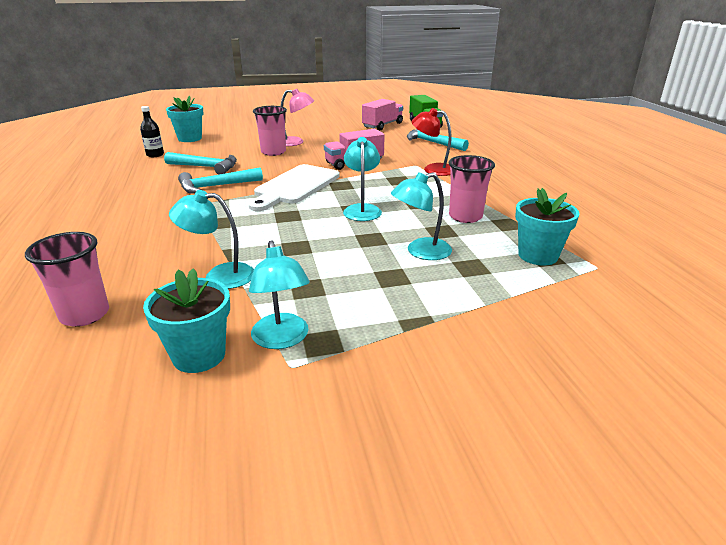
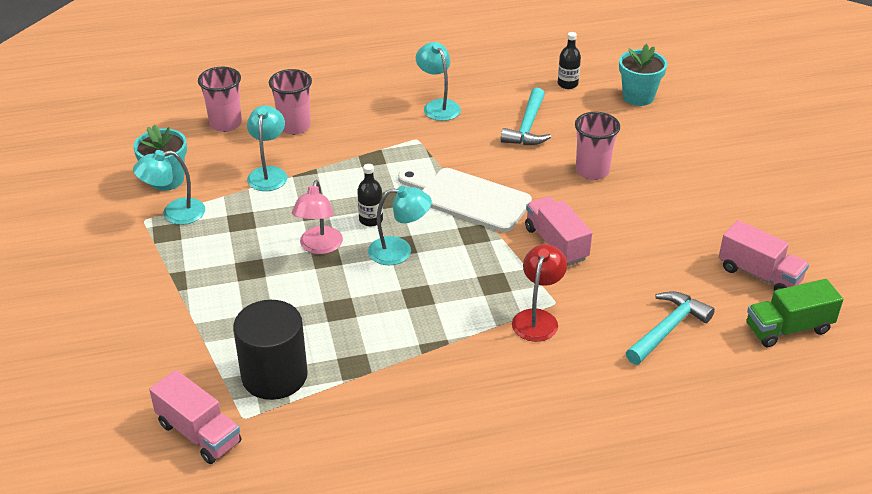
camera: 90 degrees right, 10 degrees up
(216, 186) = (465, 143): turquoise hammer -> none
(295, 142) = (640, 187): pink lamp -> pink lamp (319, 247)
(316, 221) = (371, 219): none -> black bottle
(420, 252) = (294, 290): turquoise lamp -> turquoise lamp (438, 106)
(465, 217) = (375, 332): pink cup -> pink cup (294, 126)
(538, 255) = (274, 375): turquoise flower pot -> black cylinder
(634, 288) = (199, 433): none -> pink truck

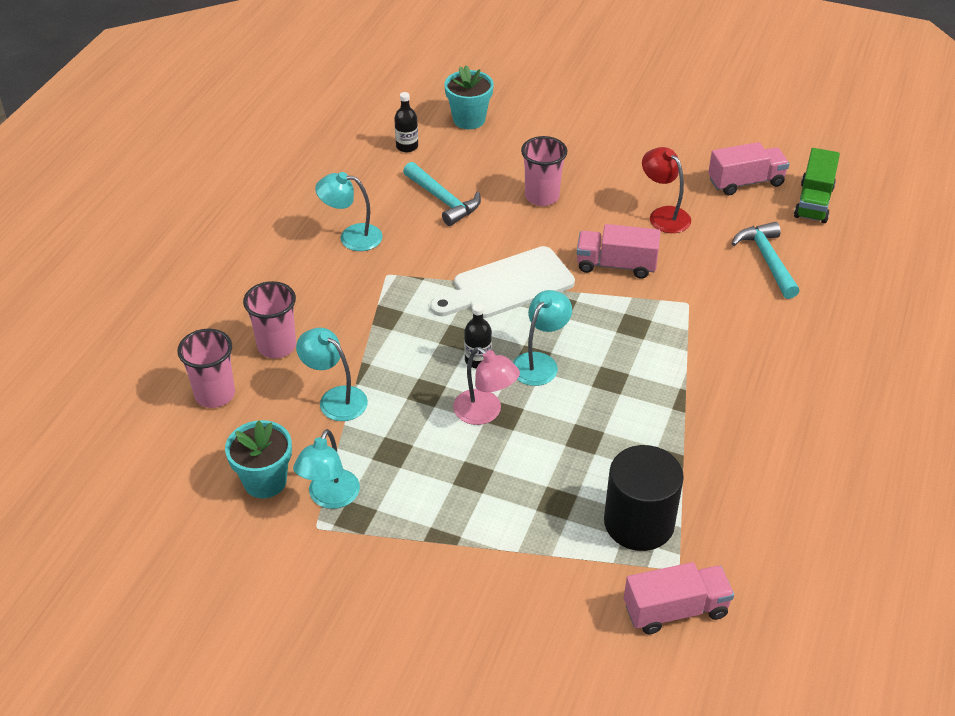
camera: 55 degrees left, 5 degrees up
(537, 318) = (698, 322): red lamp -> red lamp (663, 215)

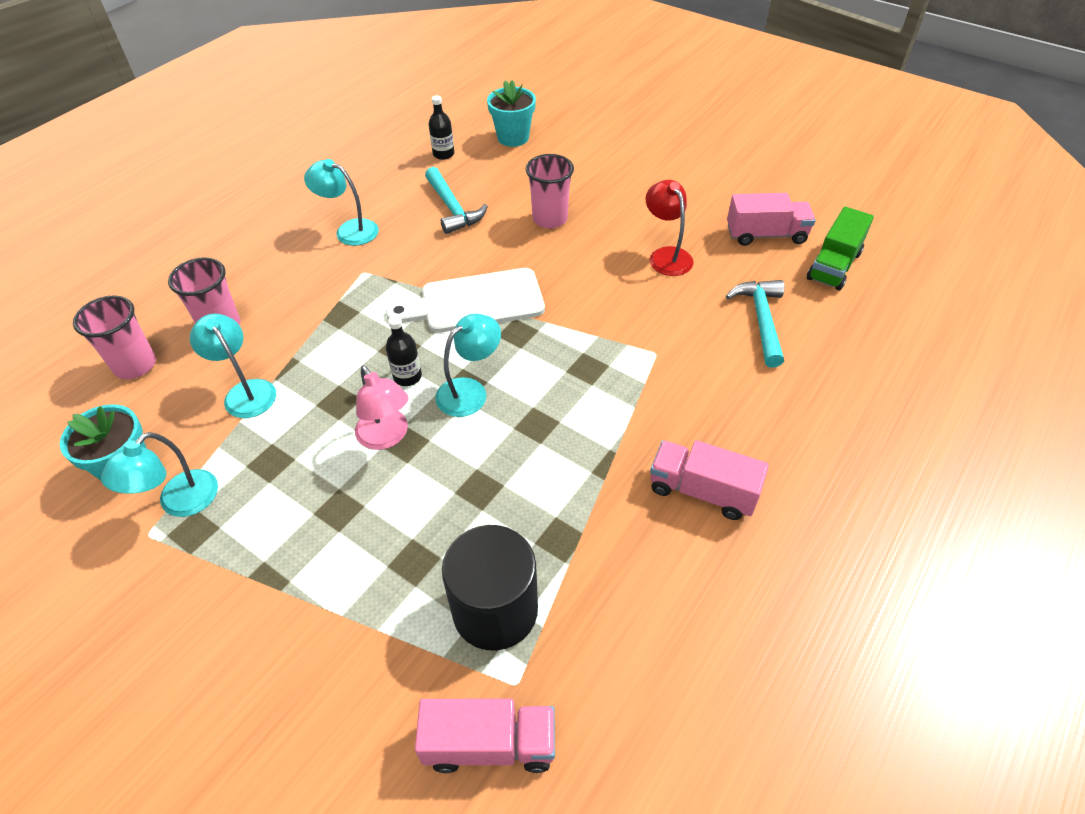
camera: 15 degrees right, 5 degrees up
(616, 265) = (595, 299): pink truck -> pink truck (702, 491)

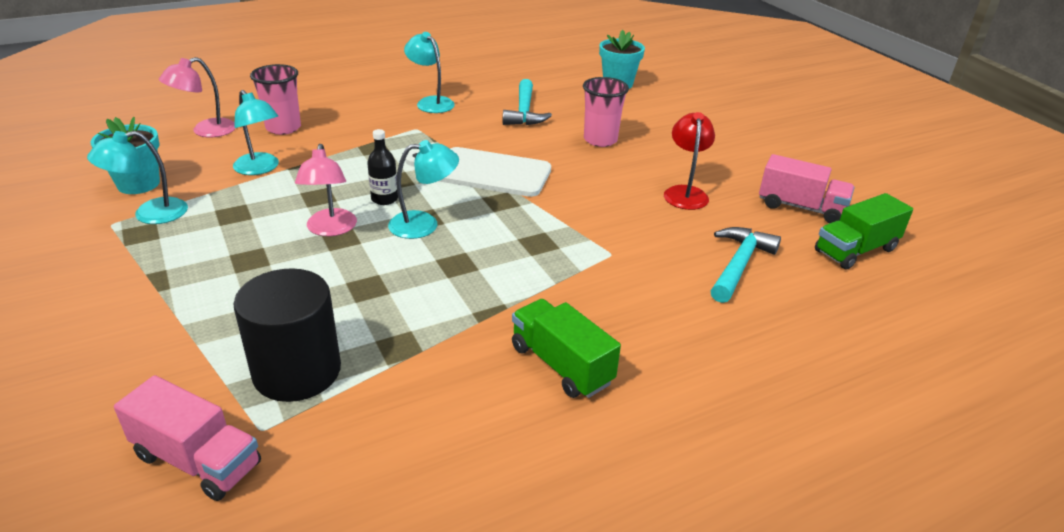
camera: 25 degrees right, 15 degrees down
(135, 365) = (206, 131): pink cup -> pink lamp
(245, 391) = (260, 169): turquoise lamp -> turquoise lamp turned 150 degrees clockwise
(443, 154) = (549, 79): black bottle -> none
(702, 491) = (561, 365): pink truck -> green truck

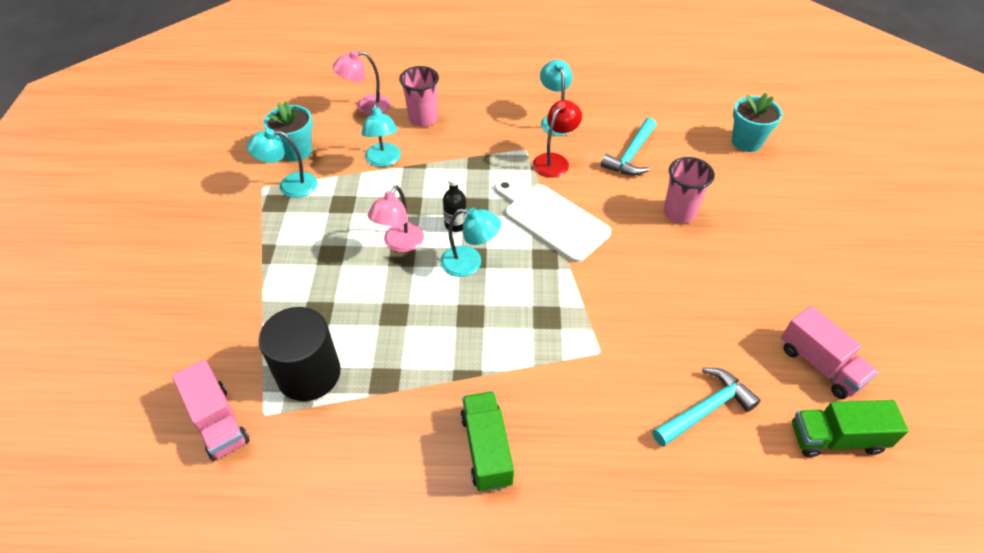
camera: 30 degrees right, 15 degrees up
(685, 193) = (715, 305): red lamp -> red lamp (555, 161)

